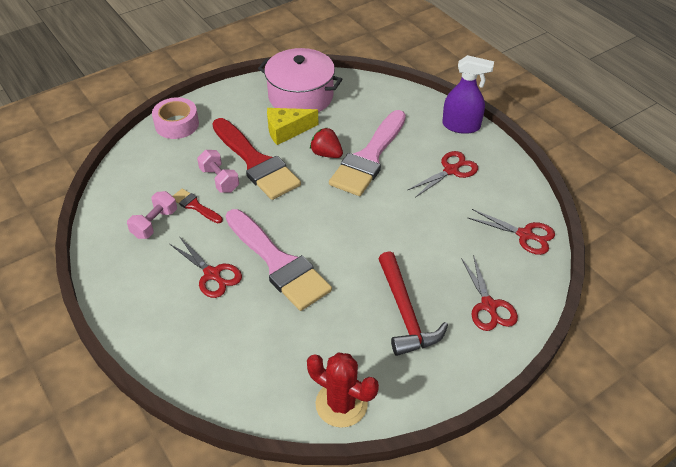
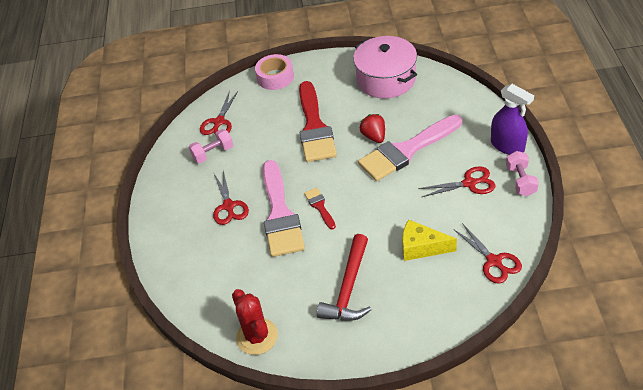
camera: 35 degrees right, 0 degrees up
(195, 206) = (248, 148): red brush -> red brush (319, 206)
(219, 180) = (278, 133): pink dumbbell -> pink dumbbell (521, 181)
(286, 131) = (355, 107): yellow cheese -> yellow cheese (421, 247)
(489, 306) = (419, 308): red scissors -> red scissors (219, 122)

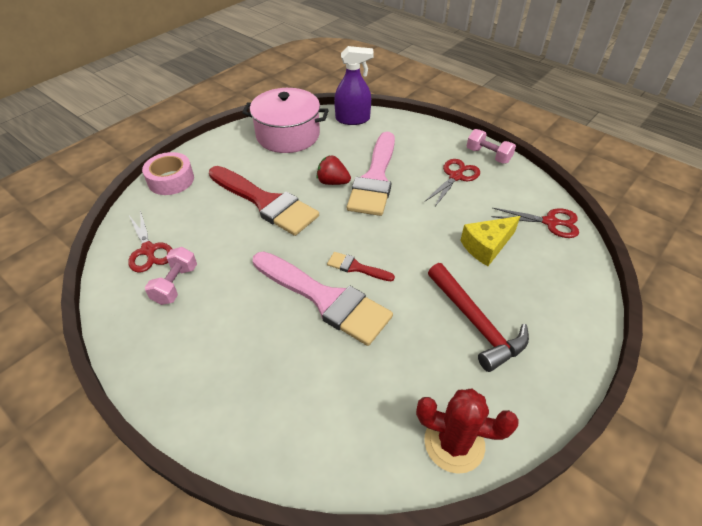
camera: 50 degrees left, 0 degrees up
(229, 206) = (257, 326): red scissors -> none
(507, 146) = (446, 137): purple spray bottle -> purple spray bottle (353, 119)

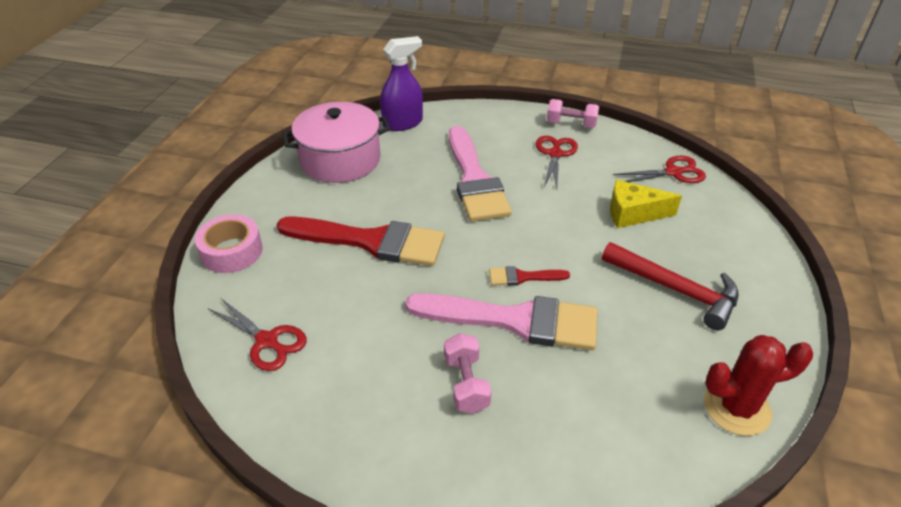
camera: 25 degrees left, 5 degrees down
(175, 284) = (332, 367): pink dumbbell -> pink dumbbell (466, 384)
(333, 182) = (431, 197): red strawberry -> none
(486, 246) = (633, 213): yellow cheese -> yellow cheese turned 60 degrees clockwise

